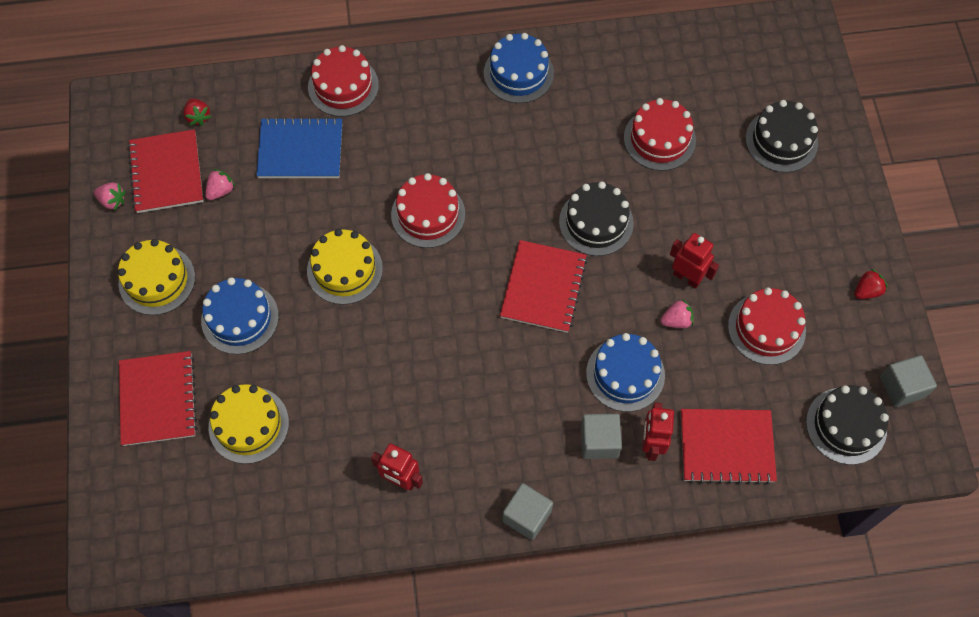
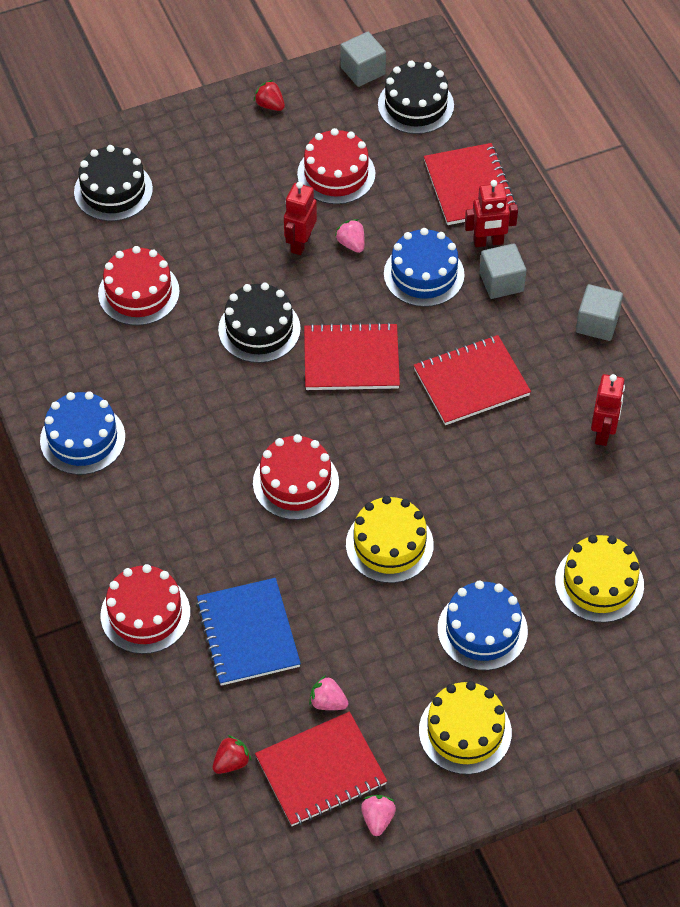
camera: 105 degrees left, 10 degrees down
(158, 399) = (605, 680): red notebook -> red notebook (471, 382)

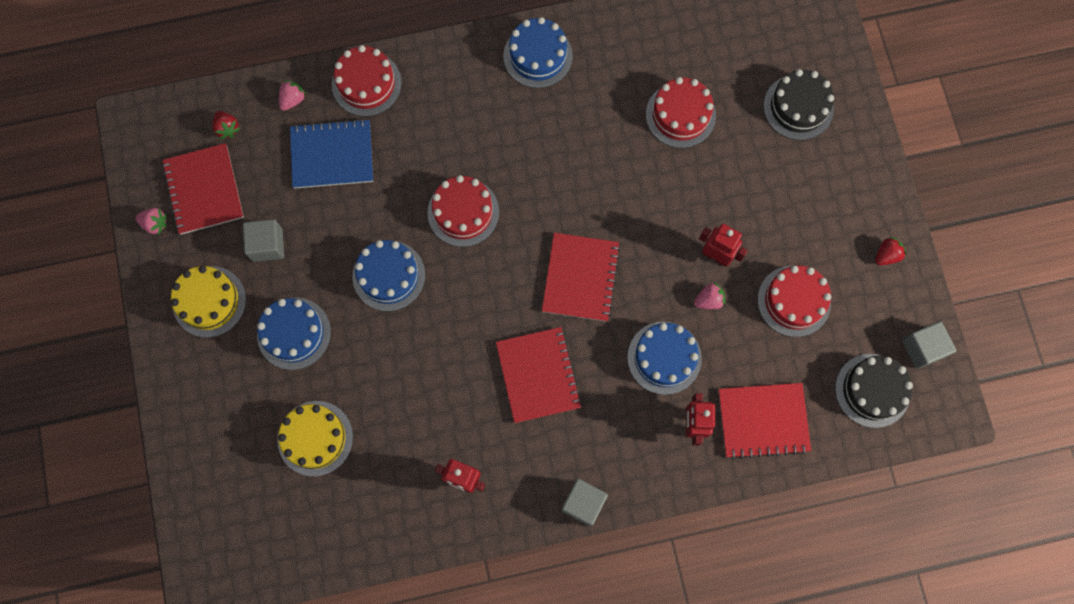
camera: 100 degrees right, 20 degrees up
(259, 329) = (625, 207): black cake -> none
(328, 702) = (259, 204): pink strawberry -> pink strawberry (293, 100)
(389, 544) = (389, 276): yellow cake -> blue cake
(501, 282) = (644, 426): grey cube -> grey cube (267, 245)

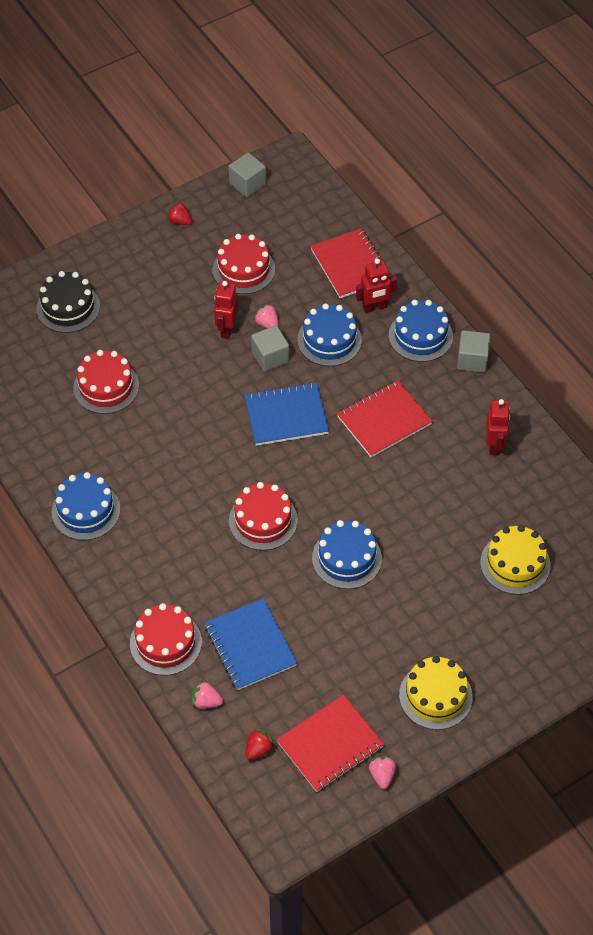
camera: 110 degrees left, 20 degrees down
(267, 245) = (361, 667): grey cube -> grey cube (270, 357)
(294, 333) = (432, 614): blue cake -> blue cake (420, 336)
(580, 278) = (286, 416): red notebook -> blue notebook
(872, 390) = (295, 206): black cake -> none

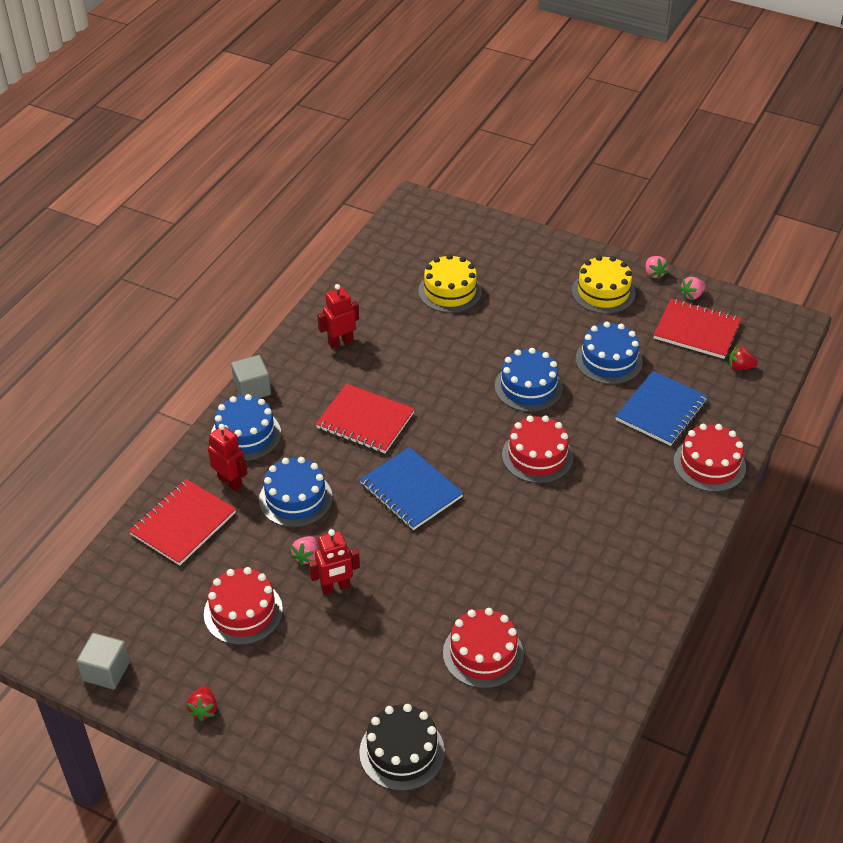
camera: 120 degrees left, 10 degrees down
(86, 510) = (636, 590): blue cake -> blue cake (608, 360)
(206, 701) = (733, 414): pink strawberry -> pink strawberry (654, 273)
(270, 357) = (348, 534): grey cube -> none

